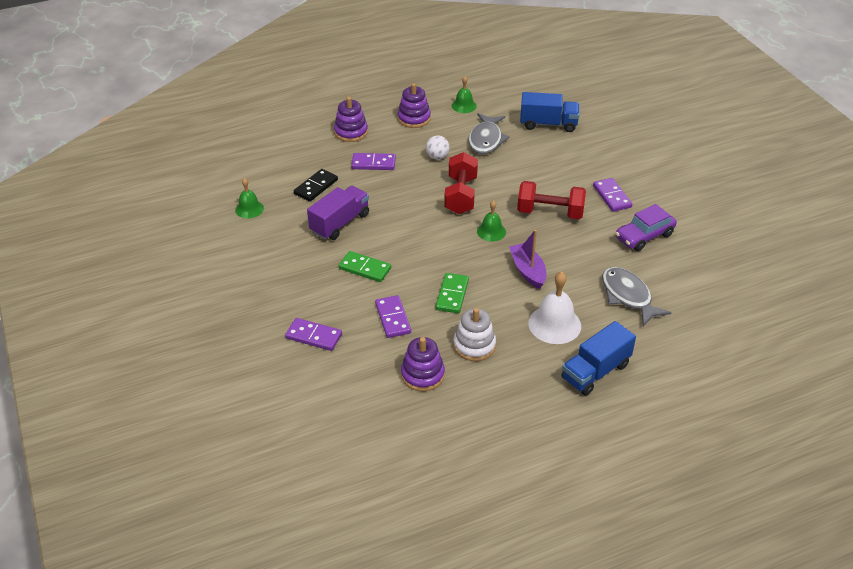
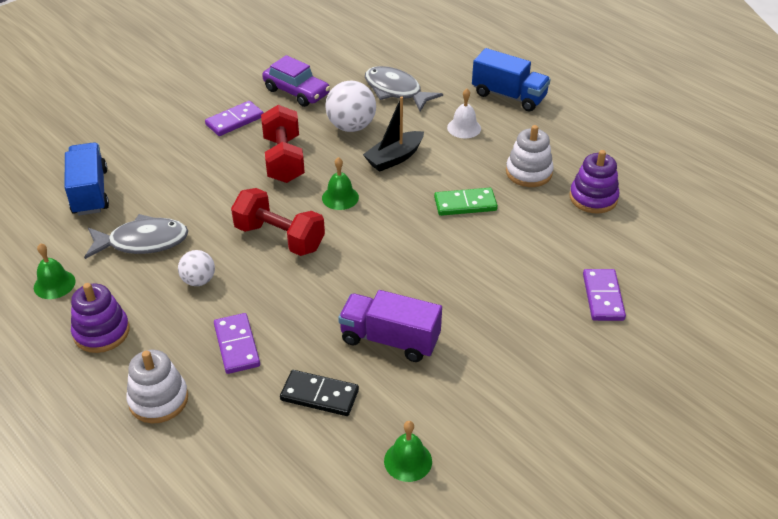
camera: 110 degrees left, 0 degrees up
(351, 132) = (158, 400): purple stacking toy -> white stacking toy
(365, 268) = (464, 287): green domino -> none
(392, 318) = (531, 240): purple domino -> none
(461, 195) = (279, 238): red dumbbell -> red dumbbell turned 45 degrees clockwise
(528, 271) = (394, 158): purple boat -> black boat
(554, 324) = (464, 128): white bell -> white bell, size x0.61
(581, 257) = (351, 127): none -> white ball
(628, 296) = (396, 91): grey fish -> grey fish turned 90 degrees clockwise

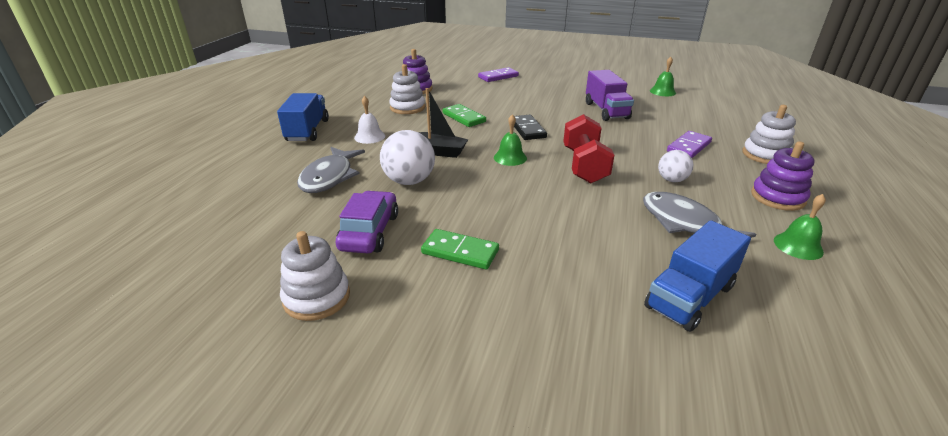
camera: 120 degrees left, 10 degrees down
(235, 121) = (460, 251): purple domino -> green domino
(250, 62) = (317, 297): none -> white stacking toy
(284, 160) = (492, 197): red dumbbell -> none
(319, 395) = (671, 116): black domino -> black domino (527, 129)

